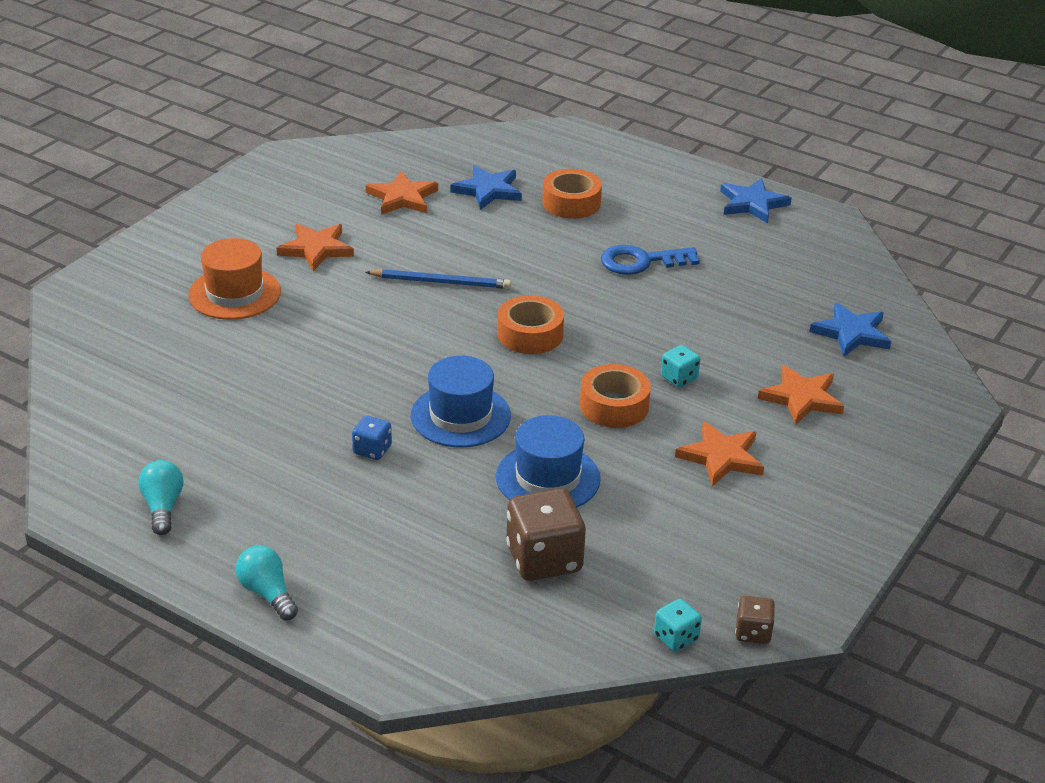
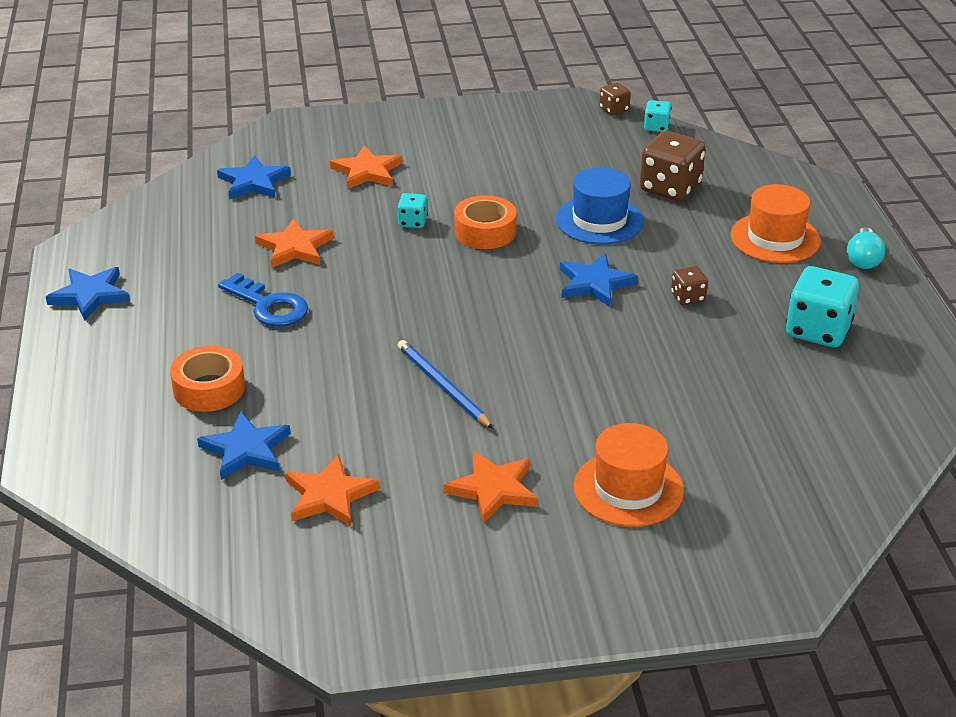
camera: 130 degrees left, 0 degrees up
(163, 507) = (883, 344): turquoise light bulb -> none
(231, 486) = (818, 330): none -> turquoise dice
(372, 450) = (688, 297): blue dice -> brown dice
(375, 563) = (775, 238): none -> orange hat
(460, 416) = (594, 283): blue hat -> blue star
(530, 334) = (452, 305): orange tape -> none
(721, 457) = (477, 174): orange star -> orange star (294, 248)

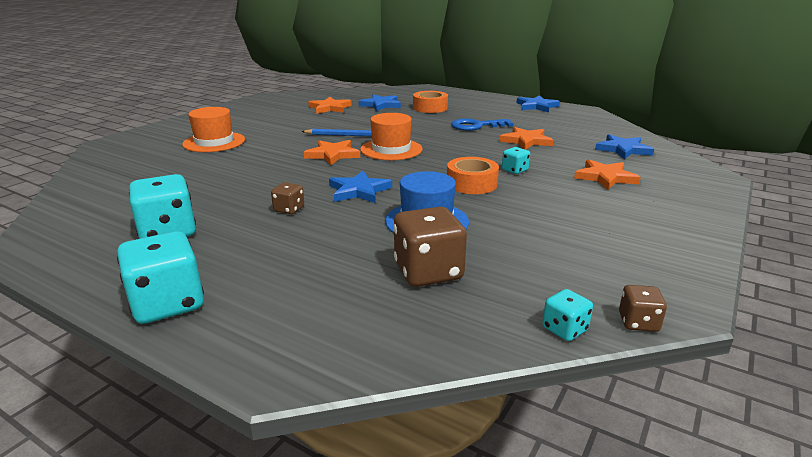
camera: 130 degrees right, 10 degrees down
(493, 489) = (273, 125): orange star -> orange star (333, 155)
(775, 238) = (276, 279): orange hat -> orange hat (391, 149)
(863, 259) = (168, 304): turquoise light bulb -> turquoise dice

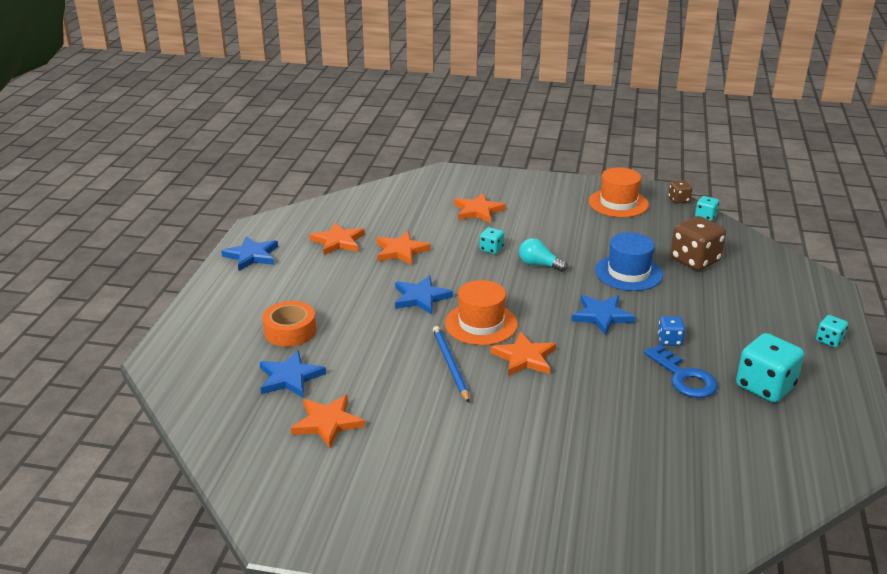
camera: 110 degrees left, 5 degrees up
(168, 304) = (829, 340): turquoise dice -> turquoise dice, size x0.51
(214, 142) = (549, 472): orange hat -> orange hat (618, 203)
(289, 209) = (669, 340): brown dice -> blue dice
(471, 183) = (539, 265): orange tape -> turquoise light bulb
(476, 126) = (361, 285): blue key -> blue key (684, 377)
(551, 126) = (338, 241): none -> orange star
(623, 149) = (398, 204): blue star -> blue star (421, 297)

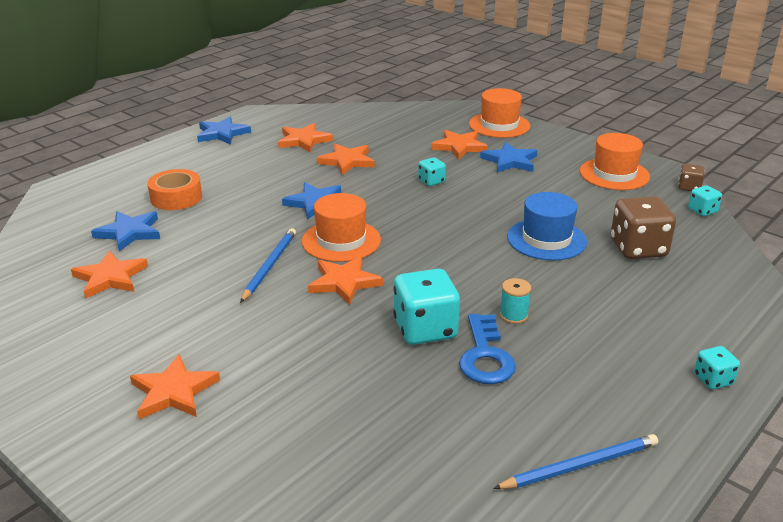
camera: 30 degrees right, 0 degrees up
(487, 182) = (499, 125): none -> orange hat
(502, 491) = (173, 391): none -> orange star
(539, 265) = (461, 207): turquoise light bulb -> none
(602, 316) = (468, 270): blue star -> blue star (510, 161)
(669, 340) = (513, 315): blue dice -> turquoise spool
(765, 387) = (569, 399): turquoise dice -> turquoise dice (425, 329)
(815, 427) = (580, 465): none -> blue pencil

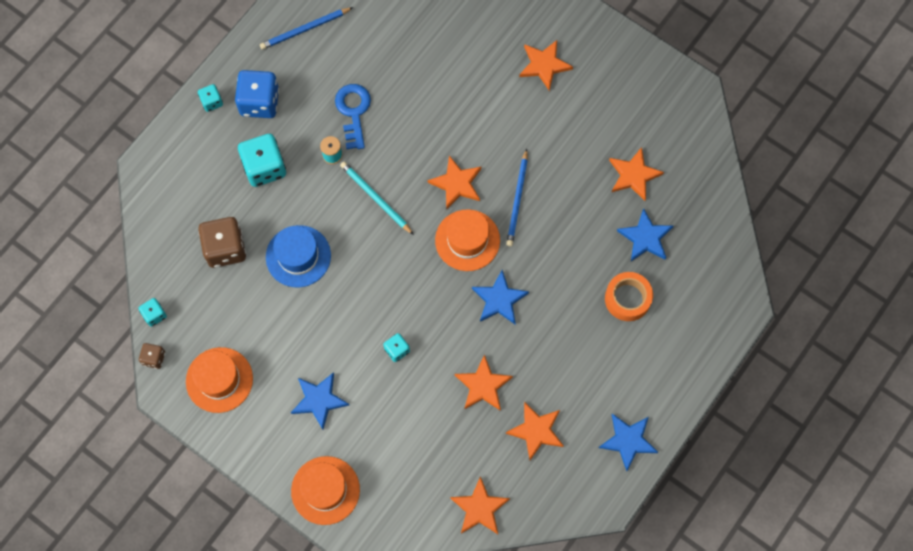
camera: 175 degrees right, 40 degrees up
(425, 329) = (393, 135): turquoise dice -> turquoise dice (264, 167)
(452, 276) = (375, 198): none -> turquoise pencil
(459, 147) = (370, 429): orange star -> orange star (479, 508)
(635, 375) = (259, 102): none -> blue dice

